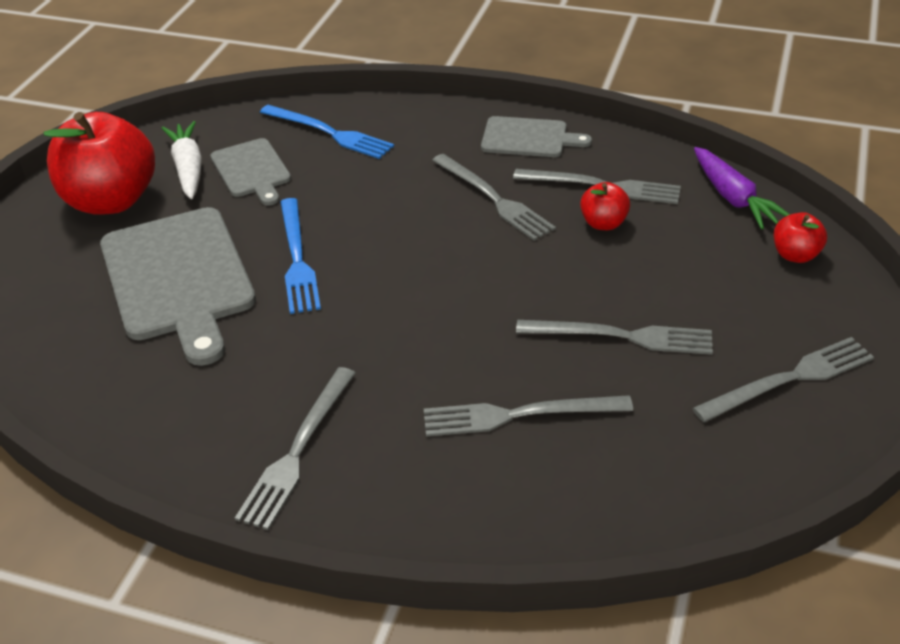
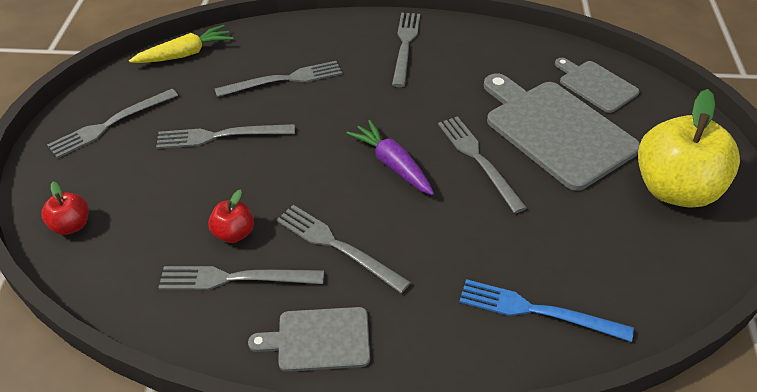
camera: 165 degrees right, 5 degrees up
(111, 201) = (675, 189): red apple -> yellow apple
(188, 168) = (642, 237): white carrot -> none
(252, 170) = (580, 244): grey cutting board -> grey cutting board (595, 85)
(297, 259) = (478, 159): blue fork -> grey fork
(691, 500) = (185, 54): none -> yellow carrot
(733, 198) = (109, 284): purple carrot -> purple carrot (392, 164)

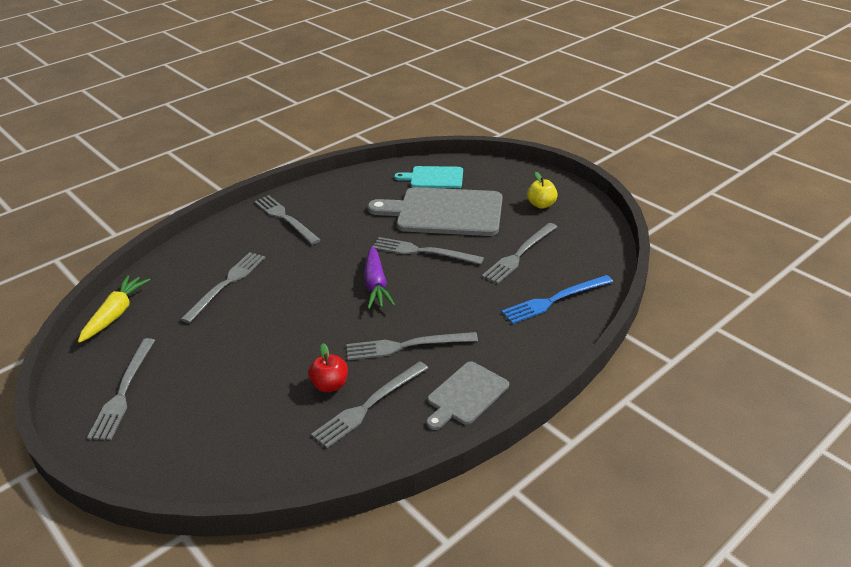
camera: 45 degrees left, 10 degrees down
(71, 225) = (197, 465): red apple -> none
(220, 136) = (230, 343): grey fork -> grey fork (519, 254)
(392, 164) = (376, 285): purple carrot -> purple carrot turned 105 degrees counterclockwise
(595, 85) = (434, 178): grey cutting board -> turquoise cutting board
(675, 189) = (541, 205): yellow apple -> yellow apple, size x0.46

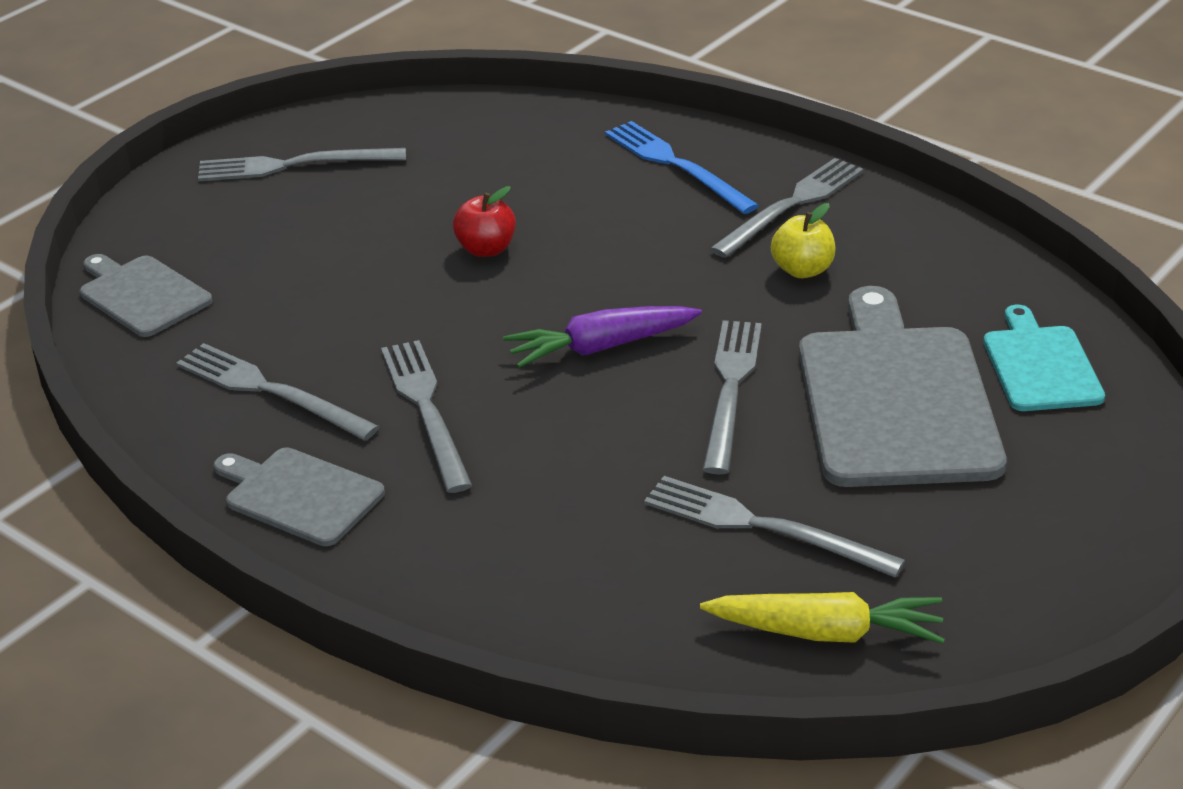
camera: 80 degrees right, 0 degrees up
(115, 314) = (467, 112): yellow carrot -> yellow carrot (826, 632)
(226, 284) = (566, 189): grey fork -> none
(238, 467) = (142, 295): none -> grey cutting board
(330, 385) = (317, 343): red apple -> red apple (486, 249)
(541, 205) = (994, 547): yellow apple -> yellow apple (802, 270)
(554, 300) = (603, 592): blue fork -> blue fork (676, 165)

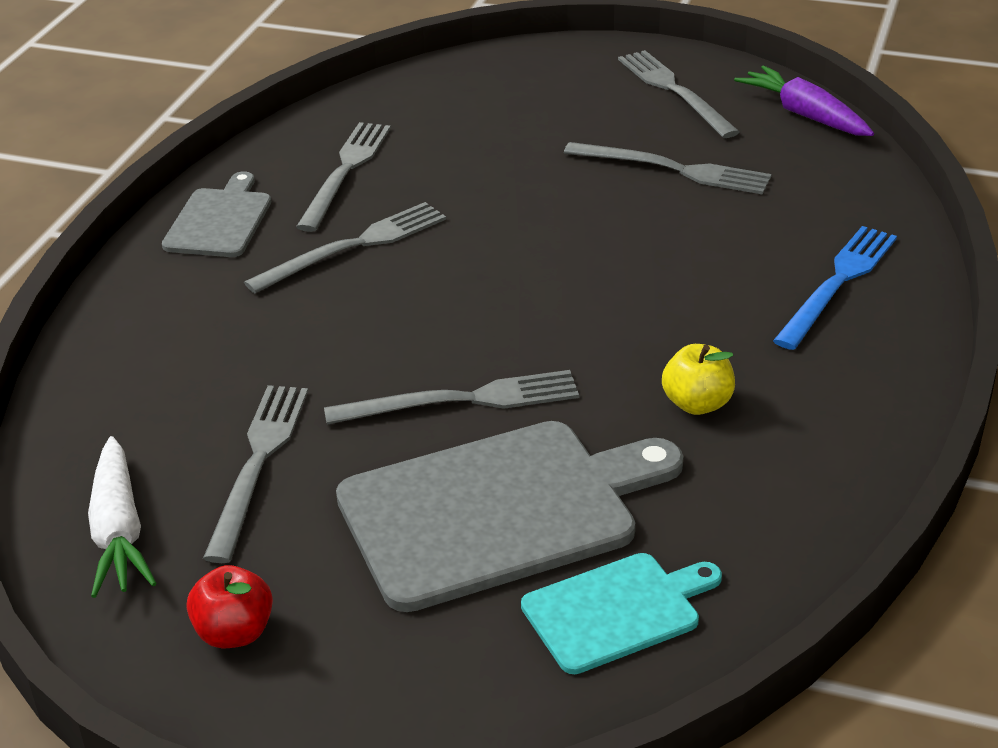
camera: 70 degrees right, 0 degrees up
(142, 295) = (443, 84): grey cutting board -> none
(486, 249) = (609, 215): red apple -> red apple (234, 633)
(601, 347) = (490, 312): purple carrot -> purple carrot (805, 115)
(791, 205) = (818, 372): grey fork -> grey fork (674, 169)
(826, 632) = (119, 532): yellow carrot -> white carrot

